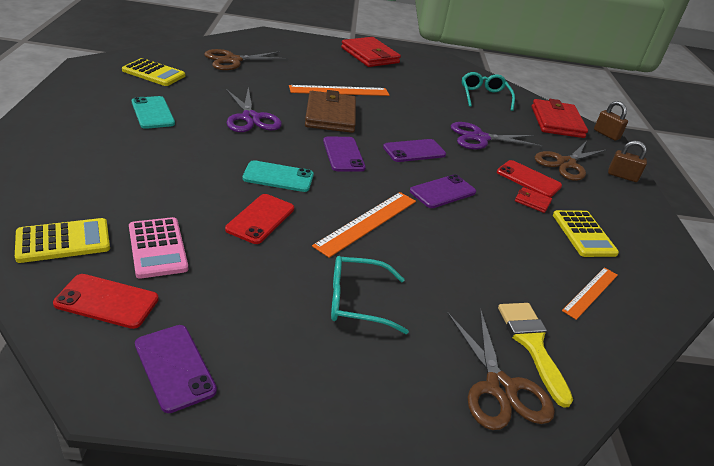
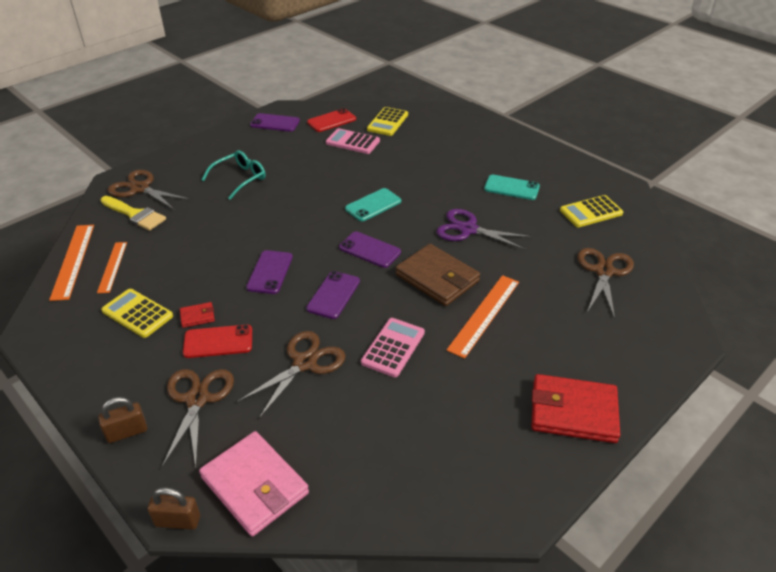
camera: 140 degrees right, 5 degrees up
(260, 219) = (338, 179): red phone -> none
(367, 222) = (286, 216): orange ruler -> orange ruler (73, 261)
(416, 113) = (393, 347): none -> pink calculator
(480, 138) = (305, 363): purple scissors -> brown scissors
(484, 96) = (376, 456): turquoise glasses -> none
(556, 122) = (255, 485): red wallet -> pink wallet

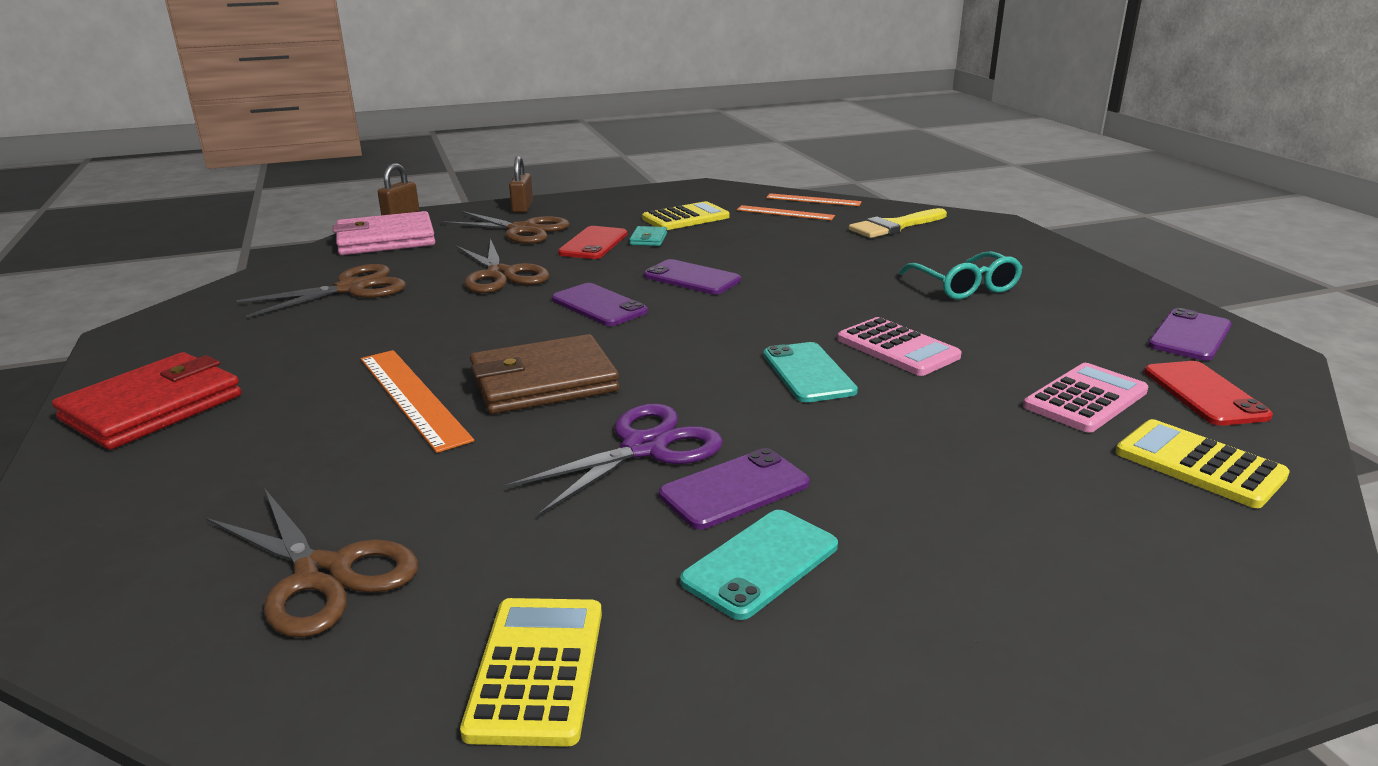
camera: 115 degrees right, 15 degrees down
(73, 261) = (813, 200): orange ruler -> orange ruler, size x0.66
(140, 188) = (964, 232): brown scissors -> brown scissors (351, 288)
(197, 316) = (648, 239): red wallet -> turquoise wallet
(369, 250) = (675, 345): purple phone -> purple phone (734, 489)
(393, 347) = (451, 322): pink calculator -> pink calculator (897, 348)

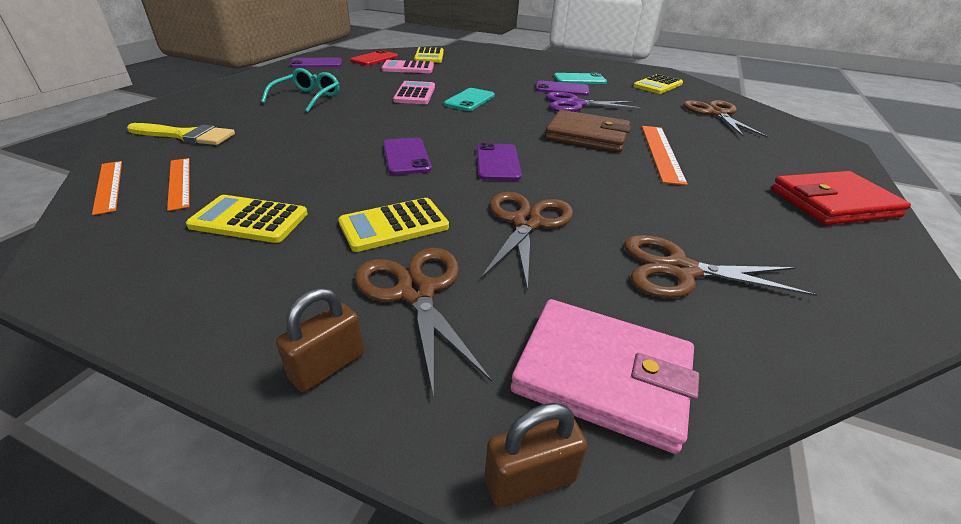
camera: 140 degrees left, 10 degrees up
(593, 244) = (394, 225): red phone -> yellow calculator
(648, 239) = (344, 207): turquoise wallet -> none

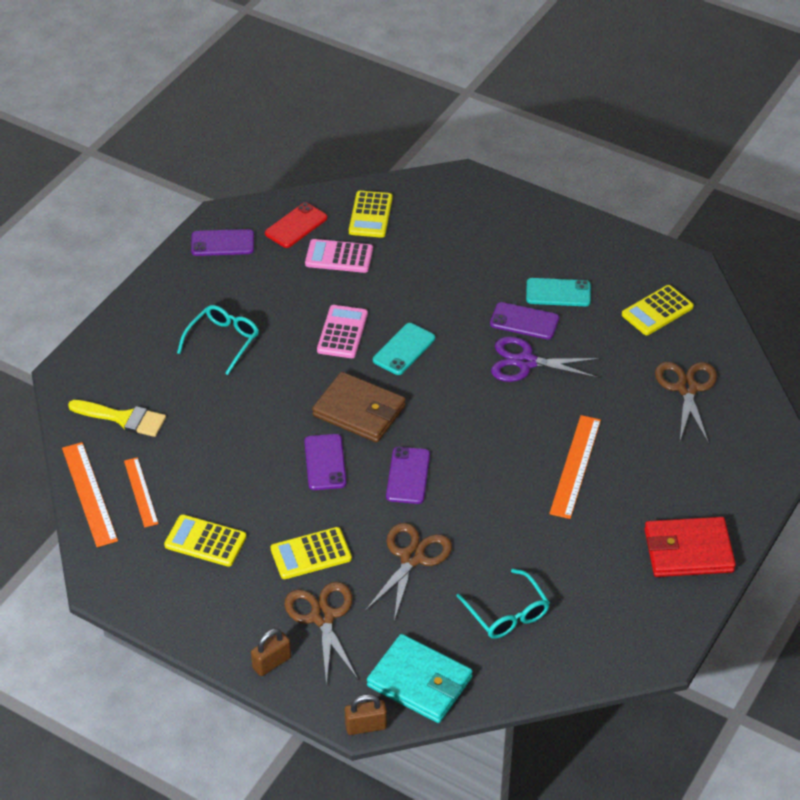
camera: 10 degrees right, 10 degrees up
(108, 186) = (89, 494): orange ruler -> orange ruler, size x1.51
(587, 136) = (512, 432): brown wallet -> brown wallet (359, 411)
(602, 375) = (419, 682): pink wallet -> turquoise wallet
(680, 270) = (507, 613): brown scissors -> turquoise glasses

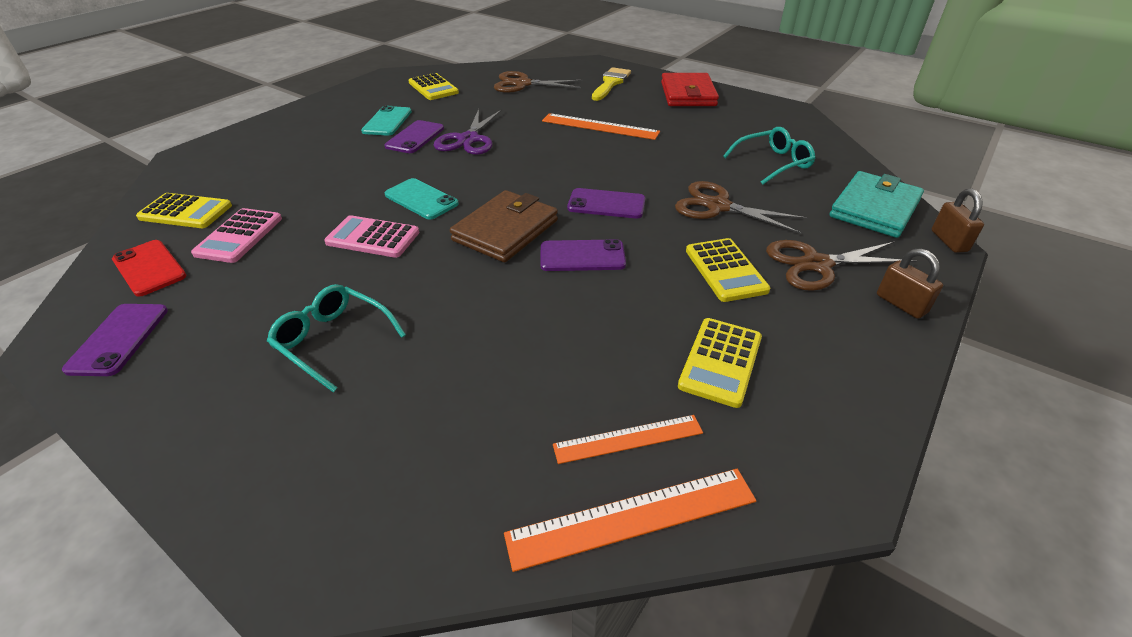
camera: 85 degrees left, 5 degrees down
(123, 418) = (457, 466): yellow brush -> yellow brush (610, 83)

